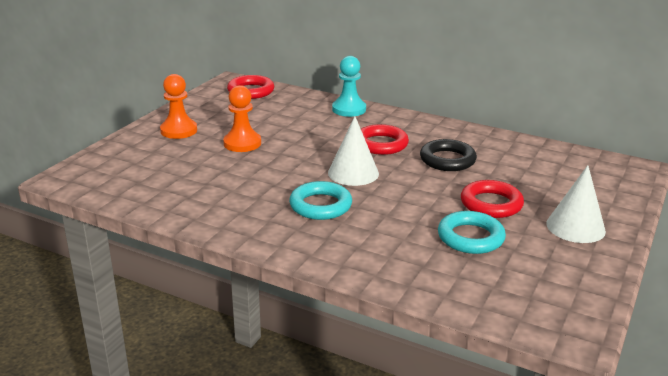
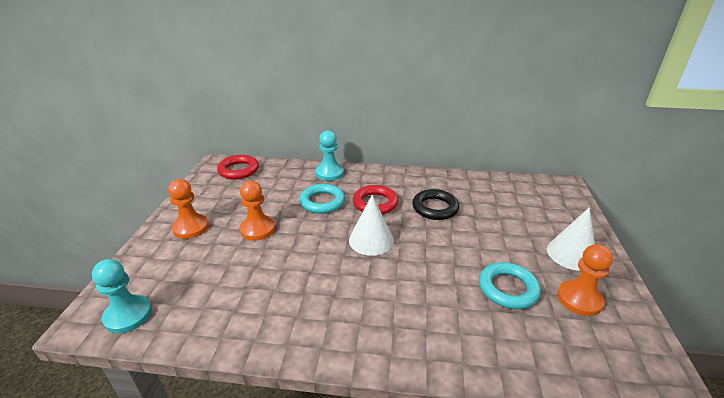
camera: 20 degrees left, 5 degrees up
(97, 181) = (128, 315): none -> turquoise pawn
(320, 205) = (365, 286): turquoise ring -> turquoise ring (322, 202)
(491, 204) = (497, 246): red ring -> none
(544, 261) = (579, 299): none -> orange pawn

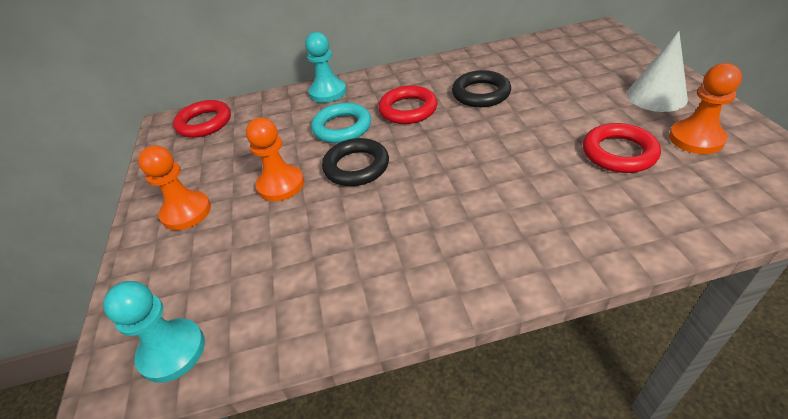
camera: 15 degrees left, 10 degrees up
(313, 233) = (356, 167): none -> black ring
(371, 240) = (432, 151): white cone -> none
(508, 289) = (619, 153): turquoise ring -> red ring

